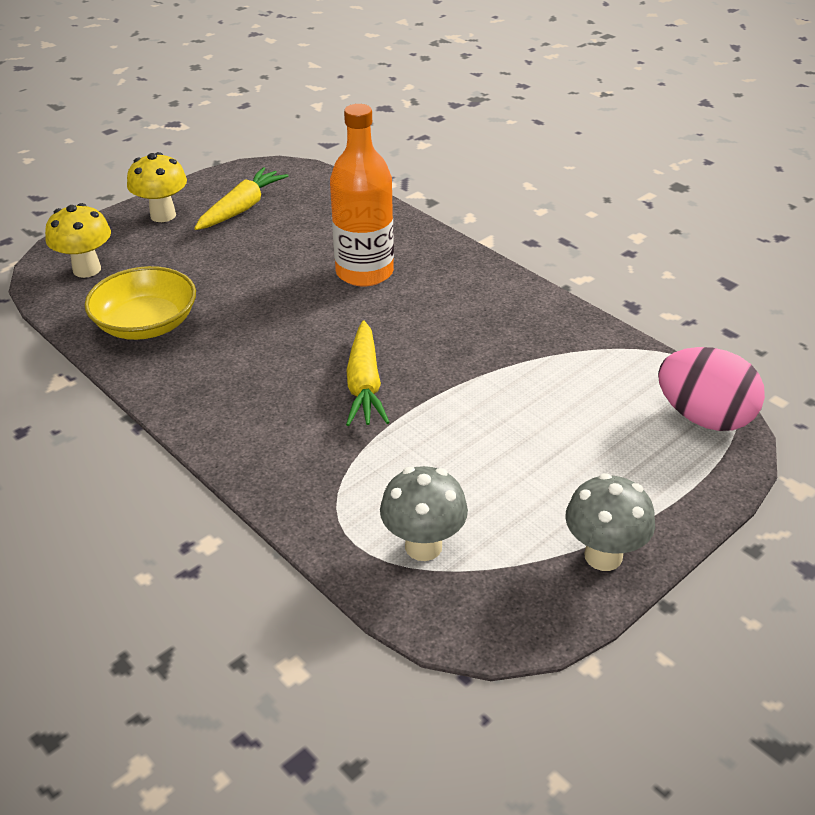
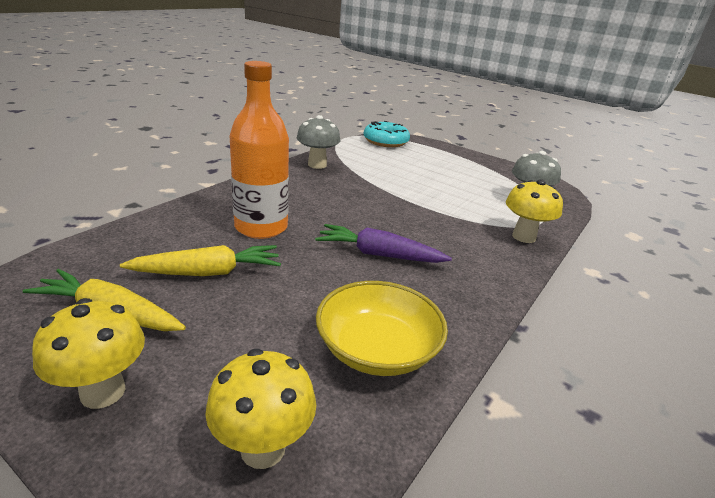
camera: 105 degrees left, 10 degrees down
(290, 347) = (379, 254): none -> purple carrot
(305, 493) = (524, 237): none -> yellow mushroom
(364, 384) = (408, 222): yellow carrot -> yellow carrot (208, 272)
(603, 556) = (492, 165): grey mushroom -> grey mushroom (317, 165)
(703, 417) = (385, 141): pink egg -> turquoise donut

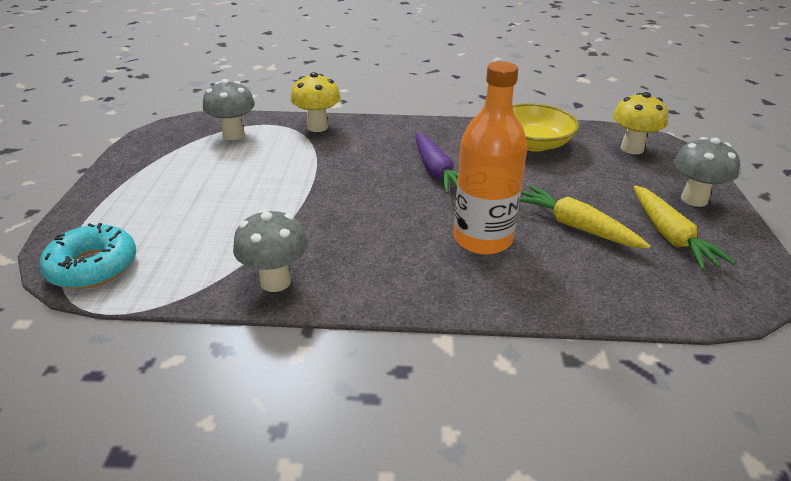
camera: 120 degrees left, 5 degrees up
(103, 392) = (694, 199): yellow mushroom -> grey mushroom

